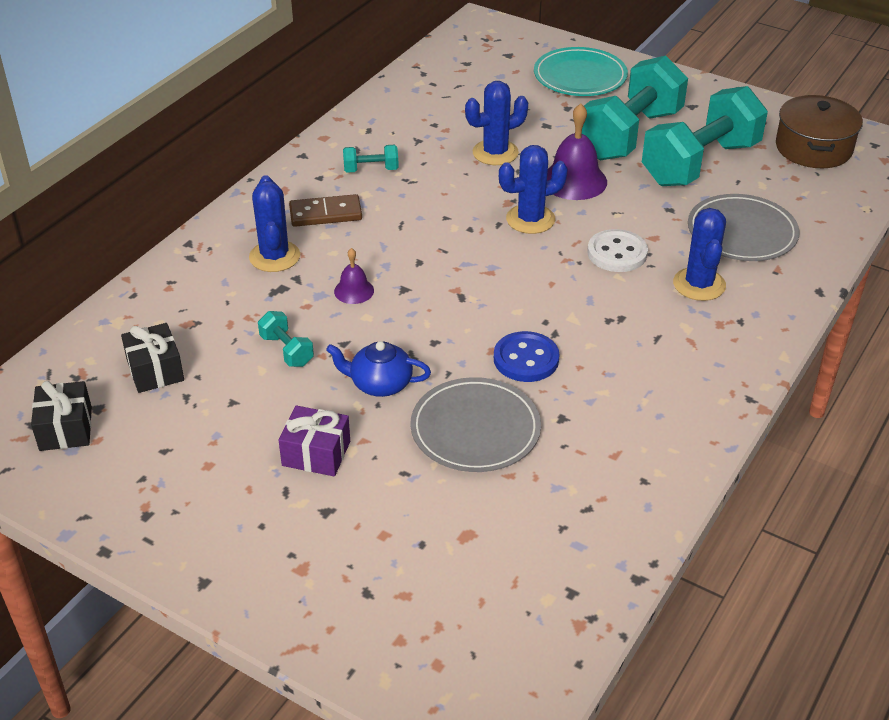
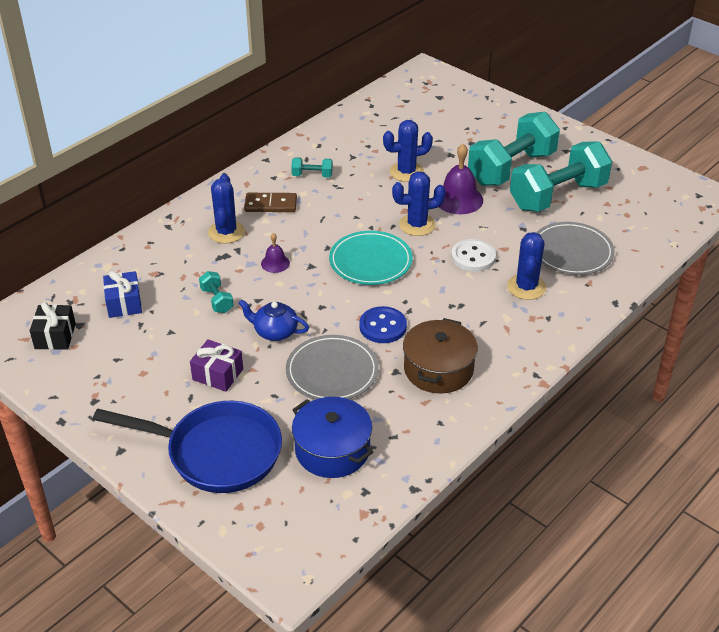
camera: 10 degrees right, 0 degrees up
(155, 370) = (124, 303): black gift -> blue gift
(345, 566) = (216, 453): none -> blue pan
(508, 539) = (332, 450): none -> blue pot
(580, 76) = (488, 119): turquoise plate -> turquoise plate (370, 261)
(813, 148) = (649, 193): brown pot -> brown pot (438, 369)

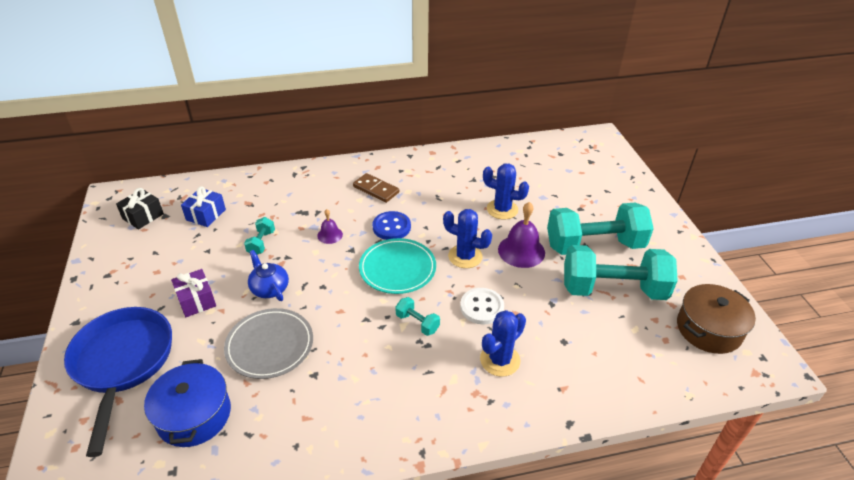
camera: 35 degrees right, 0 degrees up
(216, 453) = (123, 363): blue pan -> blue pan turned 150 degrees counterclockwise
(226, 232) = (324, 196): blue cactus -> none
(312, 175) = (428, 181): turquoise dumbbell -> turquoise dumbbell (417, 323)
(383, 326) = (347, 329): blue button -> blue button (391, 227)
(438, 369) = (348, 394): brown pot -> brown pot (708, 329)
(571, 252) = (575, 349): grey plate -> none

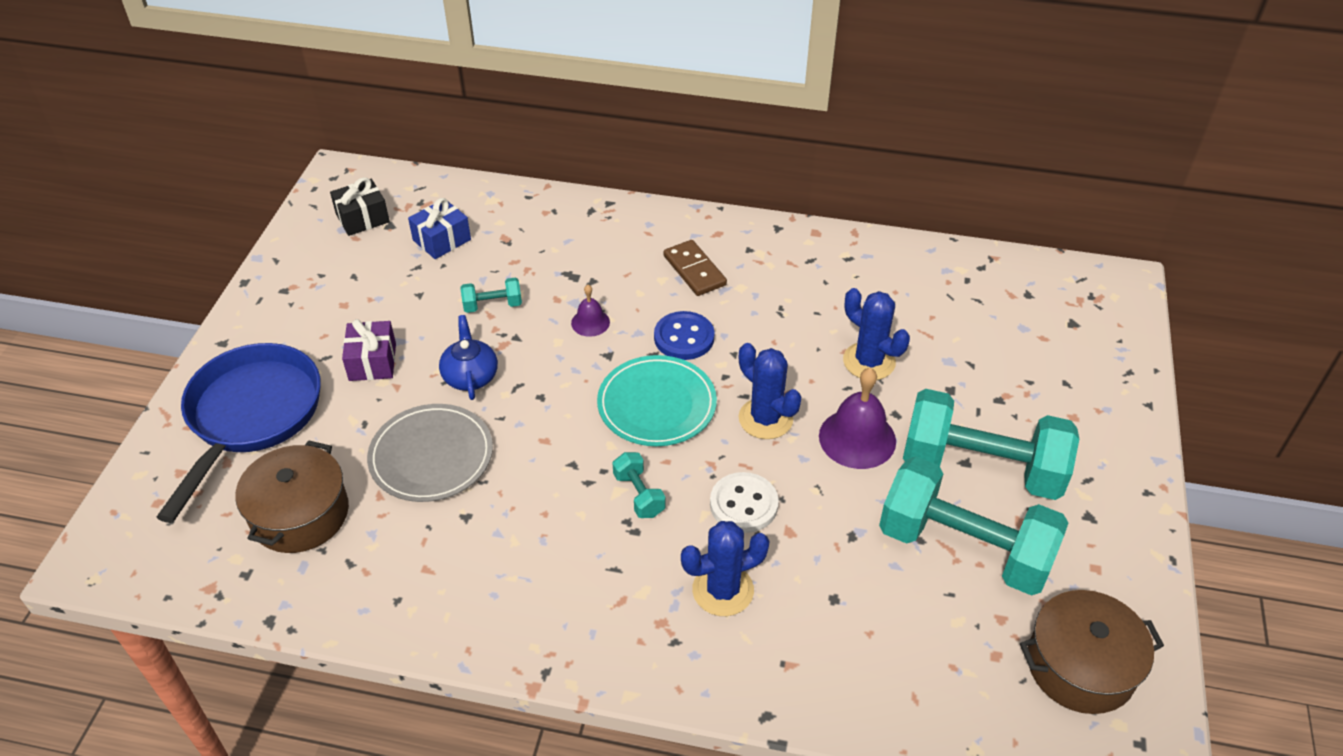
camera: 25 degrees right, 5 degrees up
(194, 415) = (300, 514): blue pot -> brown pot
(261, 243) = (492, 305): turquoise dumbbell -> turquoise dumbbell turned 45 degrees clockwise

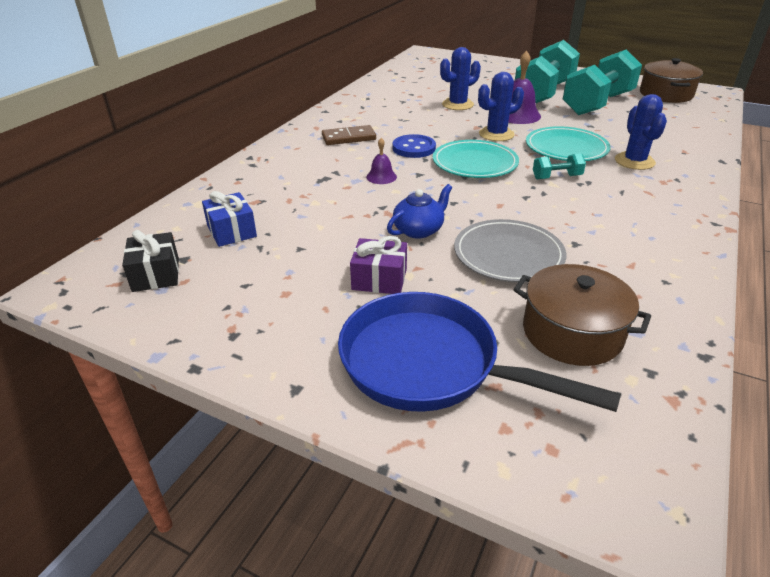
camera: 75 degrees left, 10 degrees down
(470, 376) = (419, 230): blue teapot -> blue teapot turned 135 degrees clockwise
(492, 305) = (338, 213): turquoise dumbbell -> none
(743, 504) = (566, 148): white button -> turquoise plate

